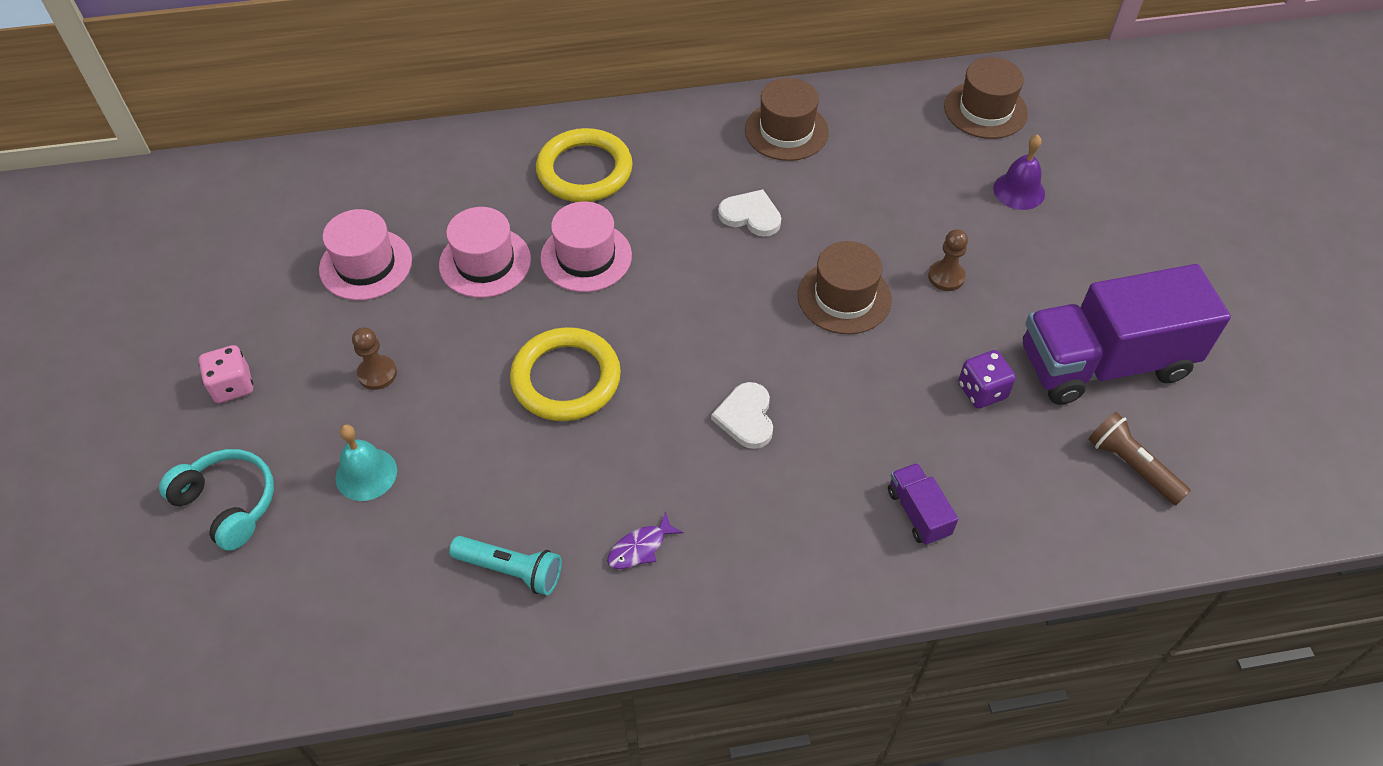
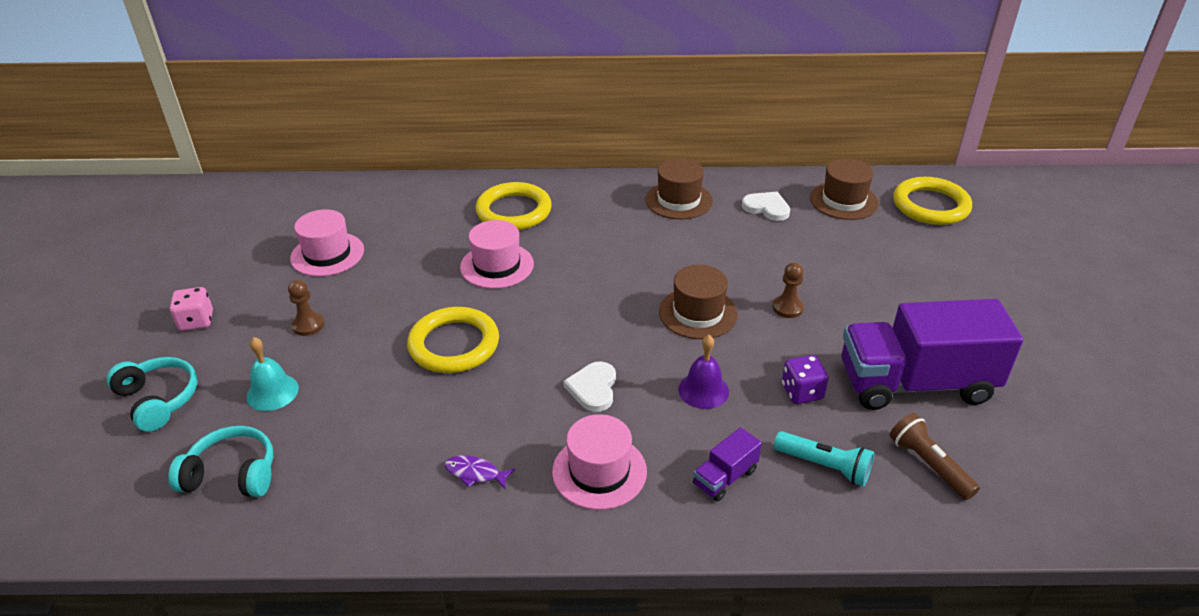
camera: 10 degrees right, 15 degrees down
(357, 590) = (232, 474): none -> turquoise headphones
(485, 262) = (418, 261): pink hat -> pink hat (599, 471)
(511, 570) = (362, 476): turquoise flashlight -> turquoise flashlight (824, 466)
(640, 548) = (475, 473): purple fish -> purple fish turned 45 degrees clockwise
(751, 215) = (635, 251): white heart -> white heart (767, 208)
(918, 513) = (725, 477): purple truck -> purple truck turned 120 degrees counterclockwise
(1019, 191) = (861, 255): purple bell -> purple bell (703, 390)
(1088, 106) = (930, 205): none -> yellow ring

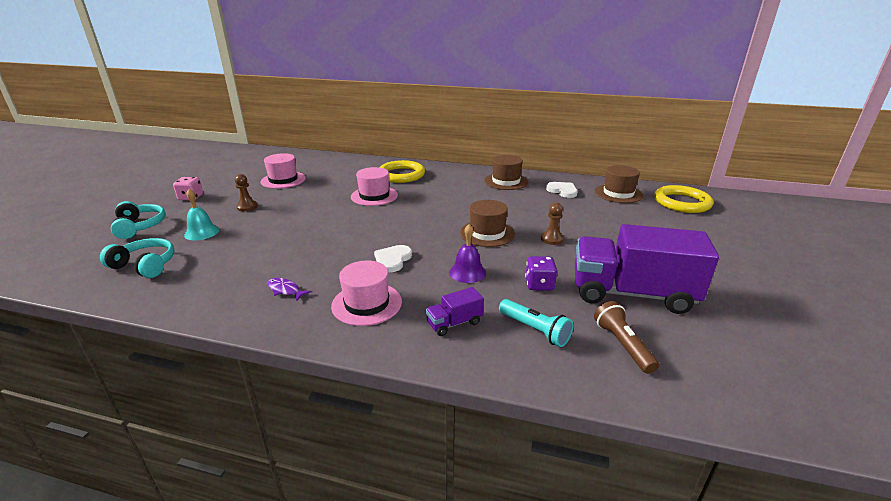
camera: 15 degrees right, 10 degrees down
(454, 344) = (322, 226): yellow ring -> none

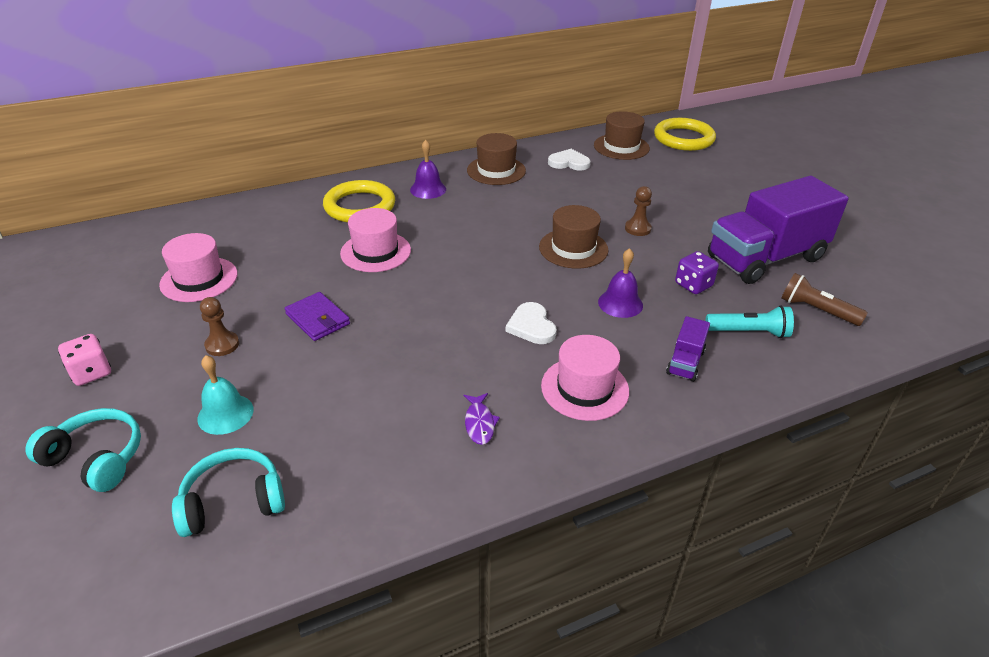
camera: 40 degrees left, 10 degrees up
(285, 290) = (479, 423): purple fish -> purple fish turned 90 degrees counterclockwise
(299, 213) = (318, 319): none -> purple wallet
(450, 178) = (428, 189): none -> purple bell

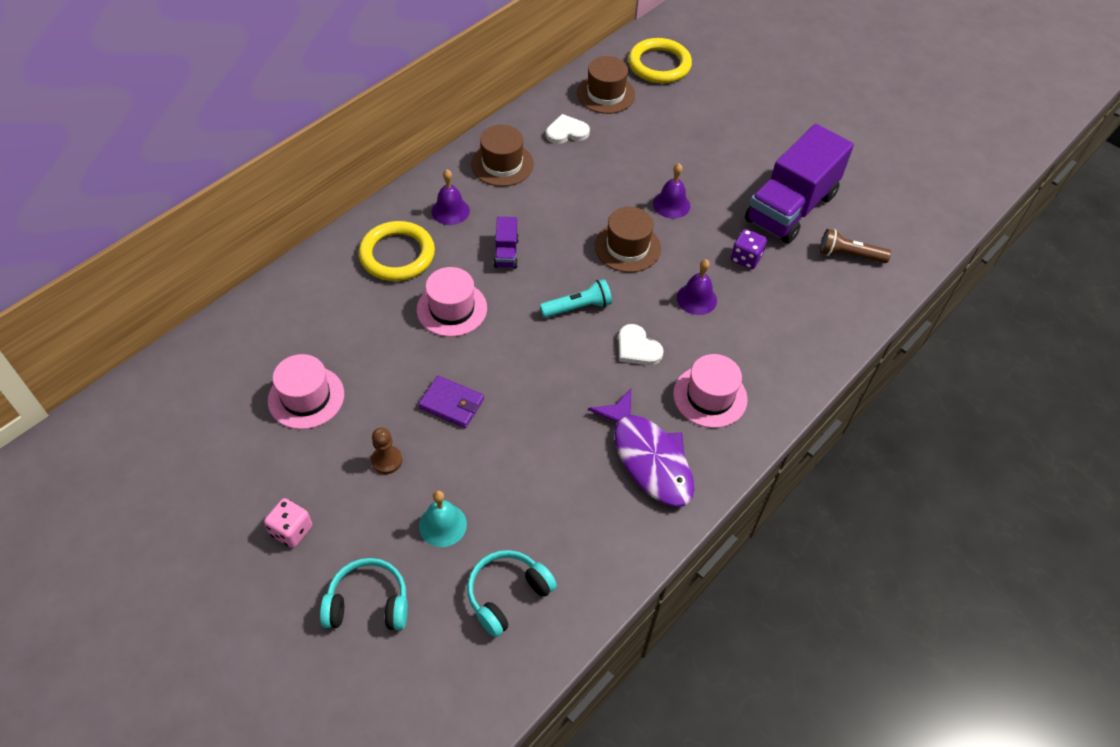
camera: 25 degrees left, 15 degrees up
(479, 423) = (648, 458): purple fish -> purple fish, size x2.45
(637, 229) = (671, 204): brown pawn -> purple bell
(685, 362) = (772, 344): purple truck -> purple truck (506, 253)
(749, 332) = (808, 296): turquoise flashlight -> turquoise flashlight (578, 307)

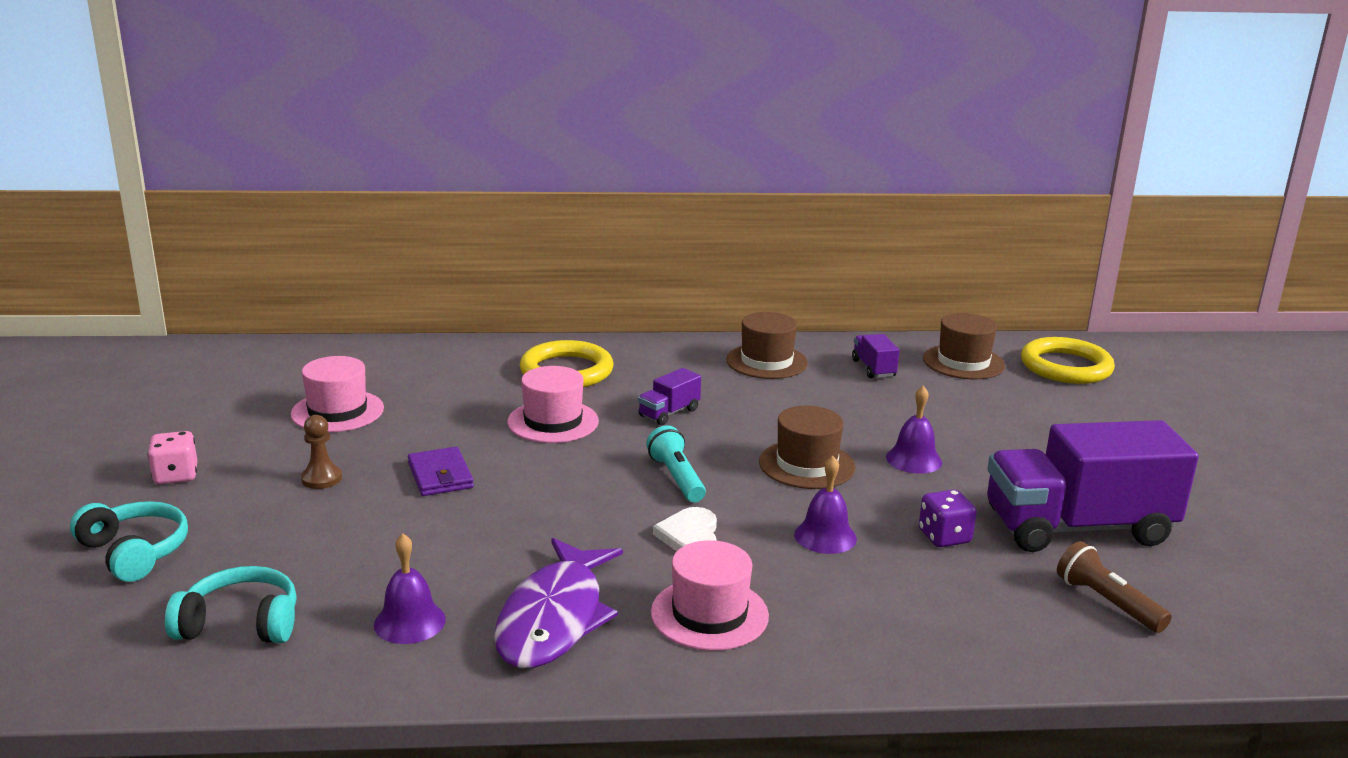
camera: 45 degrees right, 30 degrees down
(442, 525) = (283, 543): turquoise bell -> none
(450, 211) = (663, 367): purple bell -> purple bell (409, 622)
(566, 132) = (873, 368): white heart -> purple truck
(578, 307) = (676, 478): turquoise flashlight -> turquoise flashlight turned 135 degrees counterclockwise

